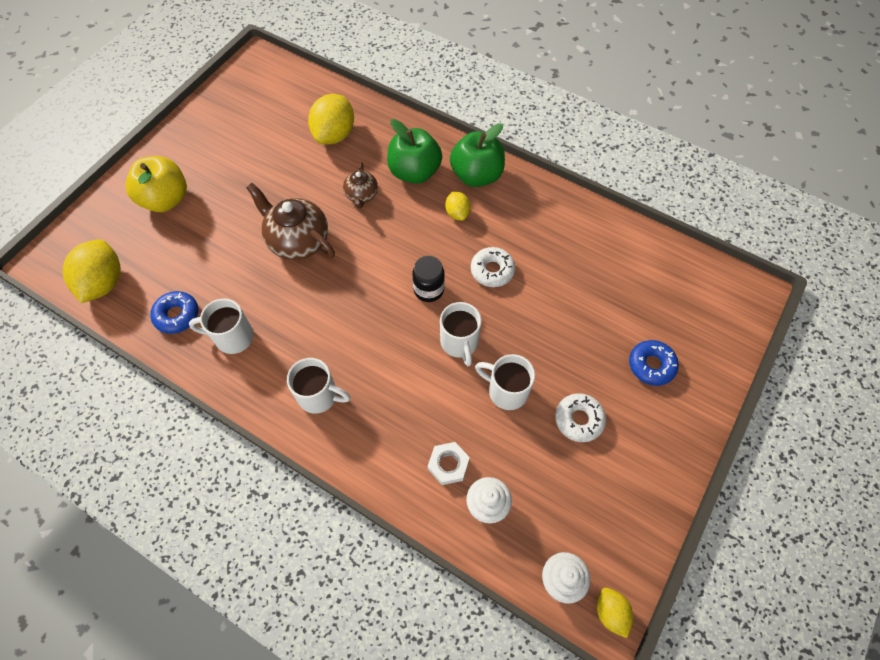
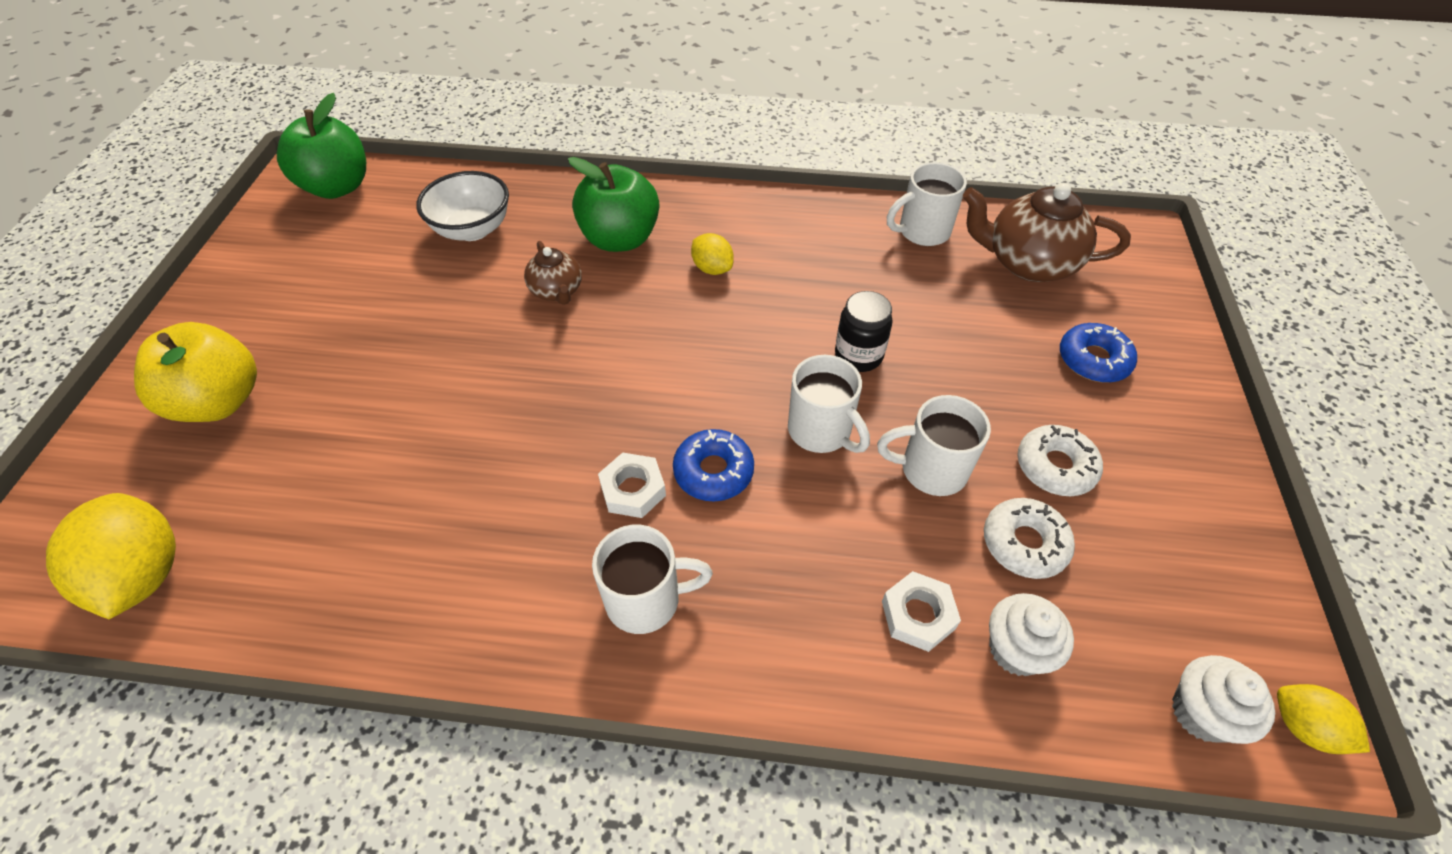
camera: 25 degrees left, 10 degrees down
(177, 315) = (318, 574): blue donut -> blue donut (713, 471)
(232, 337) = (442, 568): white mug -> white mug (922, 232)
(298, 241) = (487, 383): brown teapot -> brown teapot (1028, 263)
(334, 135) = (473, 229): yellow lemon -> white bowl
(342, 334) = (633, 490): none -> white nut
(428, 290) = (731, 378): black jar -> black jar (858, 355)
(476, 175) = (710, 217): green apple -> green apple (338, 187)
(492, 270) = (806, 321): white donut -> white donut (1024, 543)

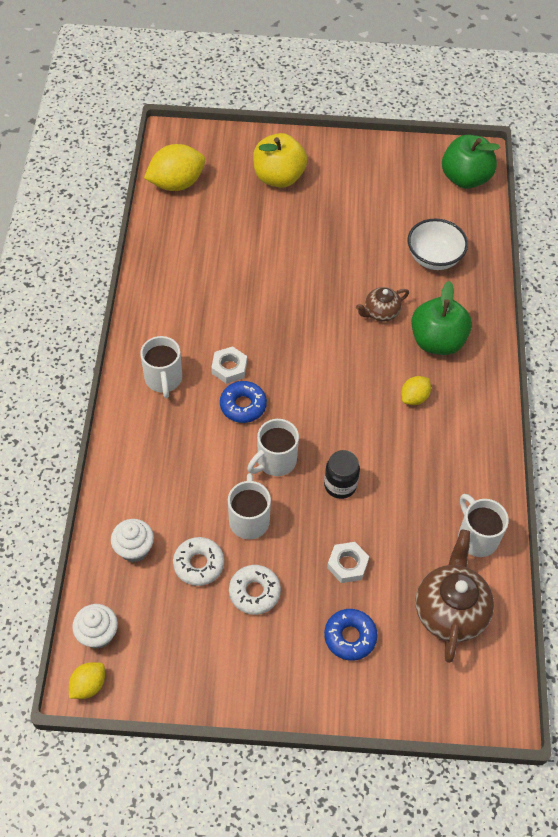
camera: 85 degrees right, 5 degrees up
(918, 615) = (154, 503): white nut -> white nut (347, 564)

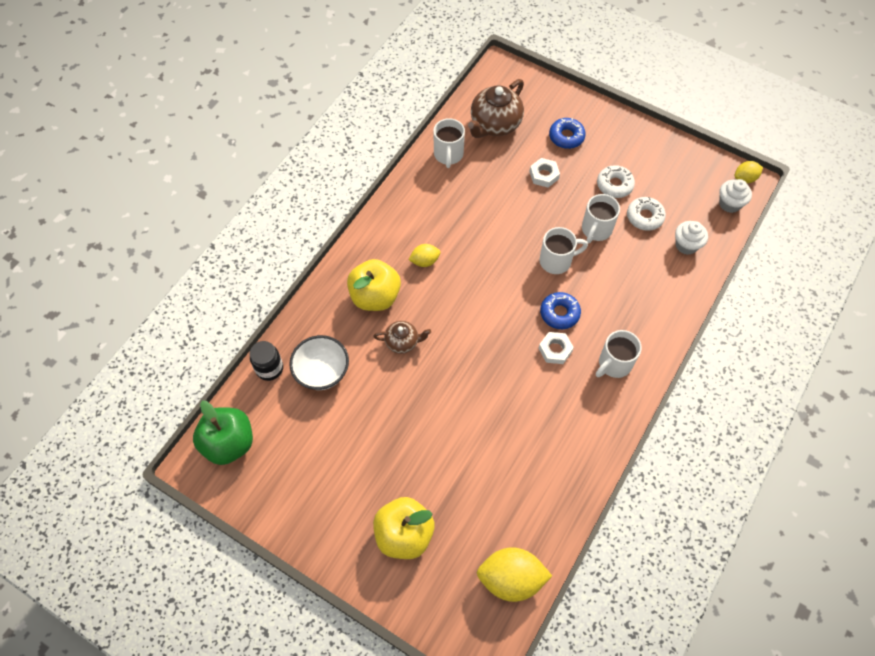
camera: 150 degrees left, 5 degrees up
(163, 379) = (614, 364): white mug -> white mug turned 150 degrees counterclockwise
(340, 485) = (519, 225): black jar -> black jar (269, 368)
(437, 341) = (375, 296): green apple -> yellow apple

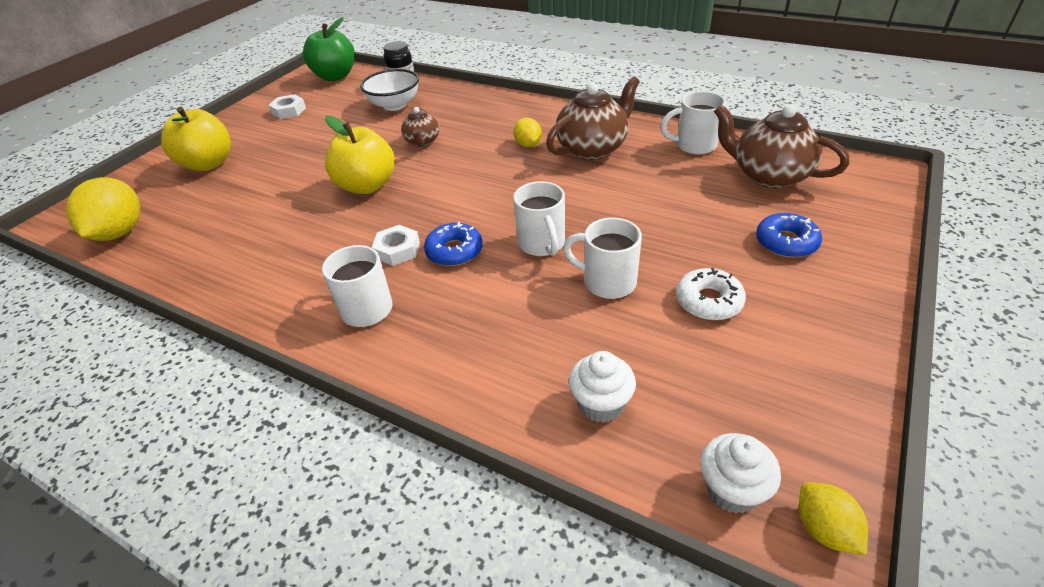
camera: 90 degrees right, 20 degrees down
(375, 296) = (479, 121): yellow apple -> yellow apple (367, 185)
(440, 218) = (592, 148): none -> brown teapot
(544, 175) = (696, 224): white nut -> white nut (289, 111)
(644, 217) = (651, 342): white donut -> none

